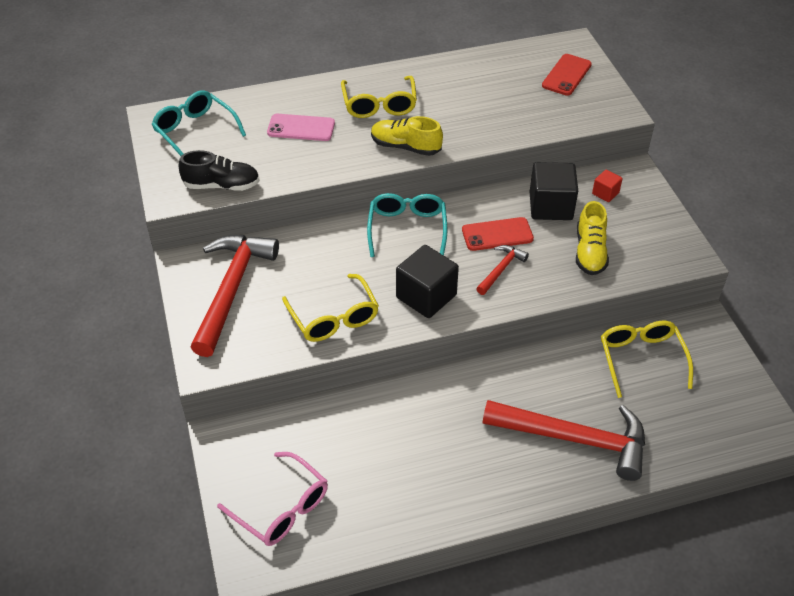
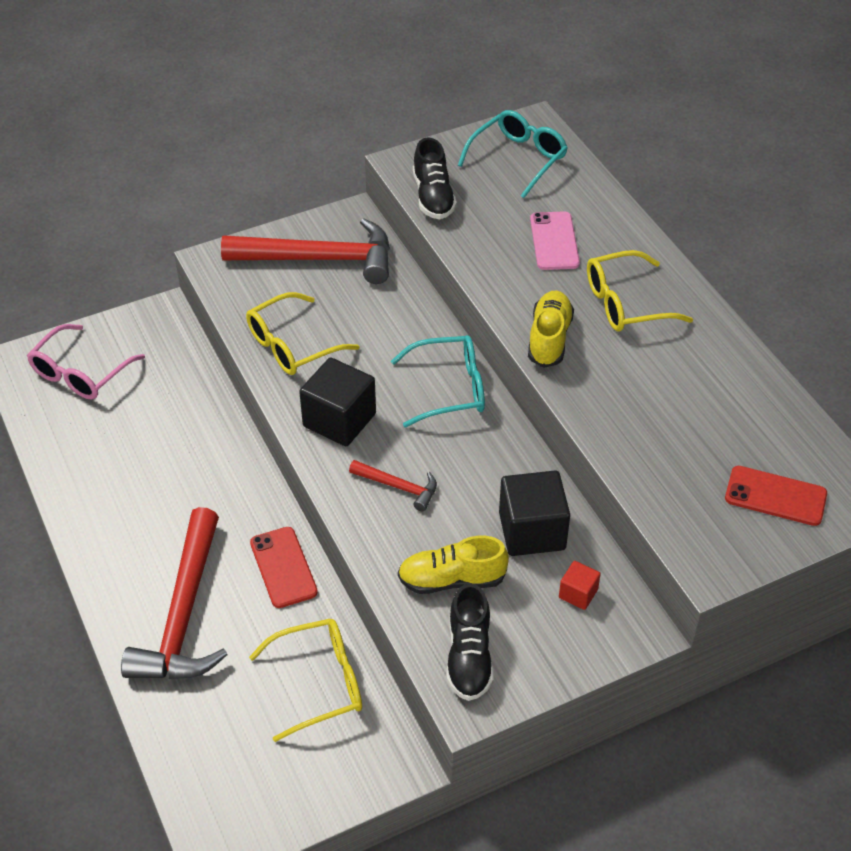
camera: 80 degrees right, 0 degrees up
(497, 234) = (462, 478): red phone -> red phone (283, 567)
(655, 252) = (469, 657): none -> black shoe

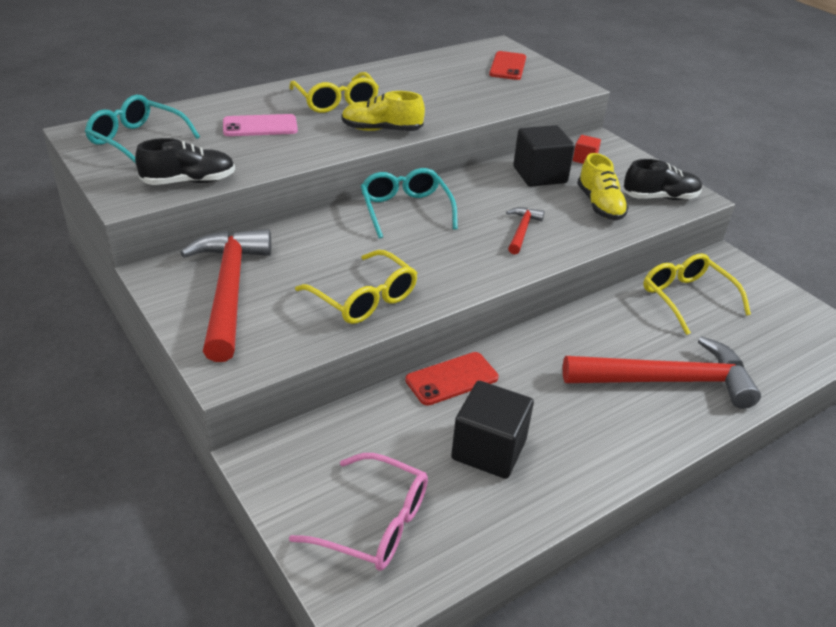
camera: 100 degrees left, 10 degrees down
(283, 567) = (589, 326): red phone -> red phone (451, 379)
(339, 420) = (457, 264): black cube -> black cube (488, 449)

